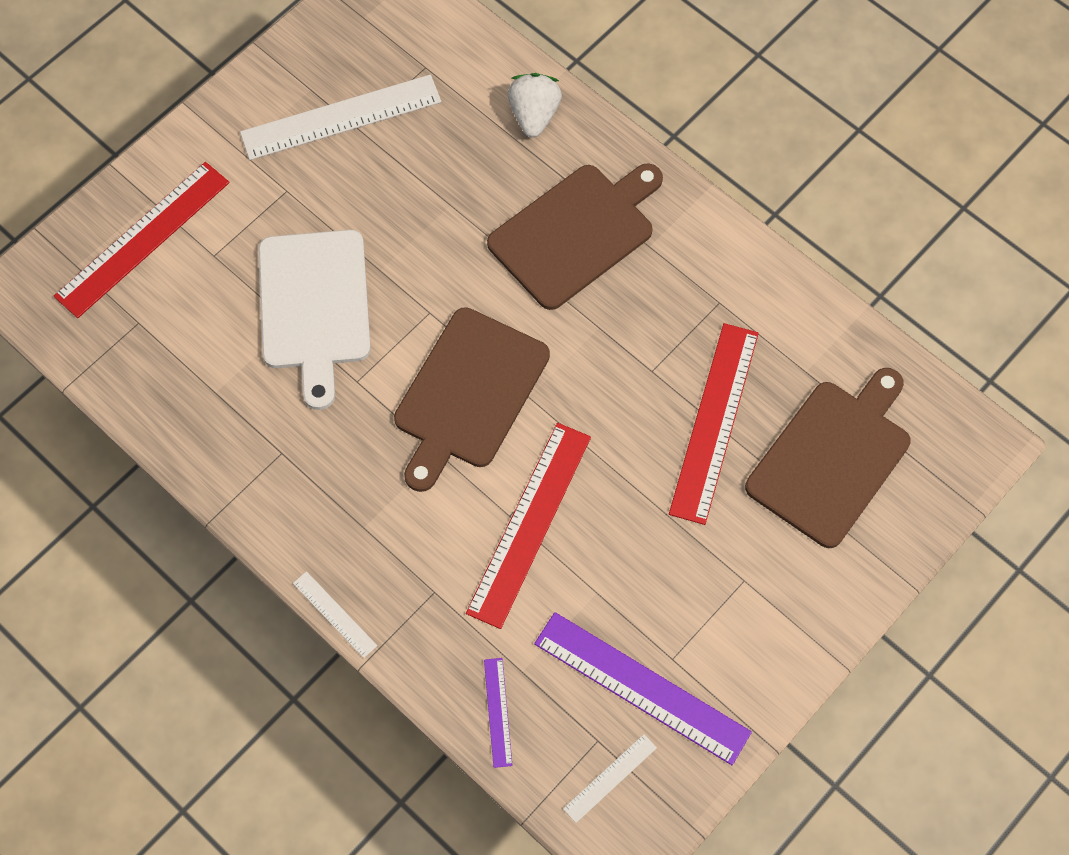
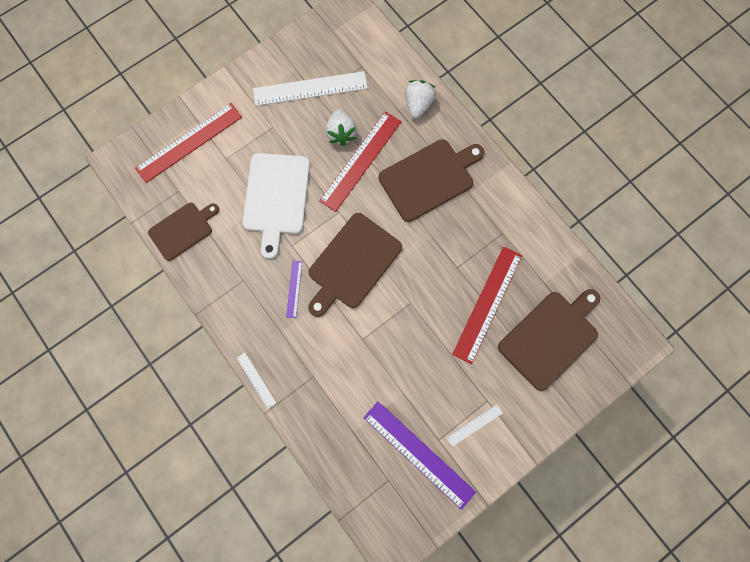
camera: 10 degrees right, 10 degrees up
(158, 386) = (183, 230): none -> brown cutting board
(409, 182) = (341, 133): none -> white strawberry
(497, 712) = (336, 453): purple ruler -> purple ruler (294, 289)
(530, 524) = (373, 346): red ruler -> red ruler (361, 161)
(610, 778) = (391, 504): white ruler -> white ruler (474, 425)

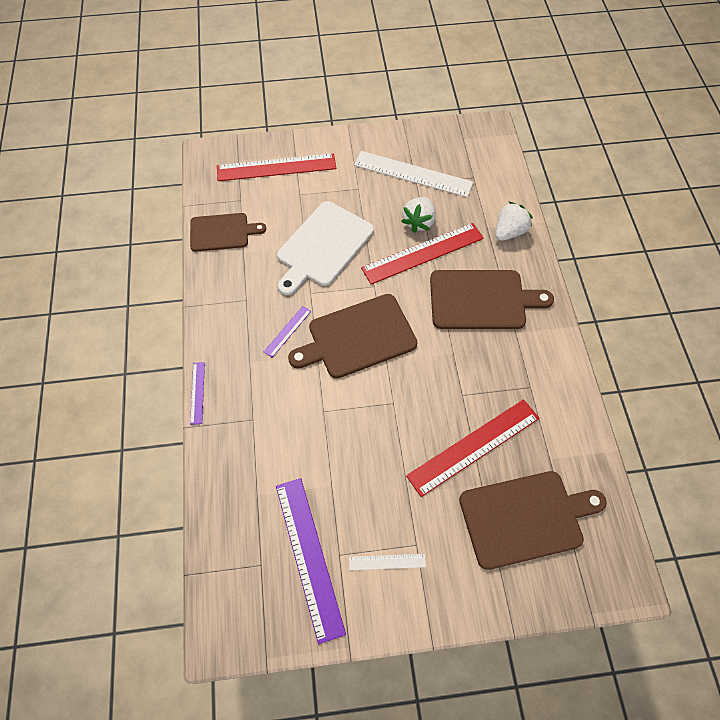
camera: 30 degrees right, 15 degrees down
(256, 380) = (197, 392): white ruler -> purple ruler

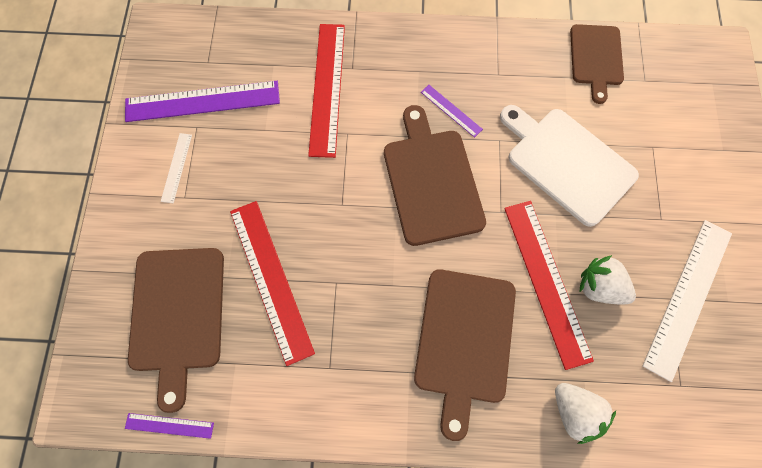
camera: 100 degrees right, 10 degrees up
(197, 392) = (392, 23): purple ruler -> purple ruler (169, 425)
(276, 167) = (699, 125): red ruler -> red ruler (327, 88)

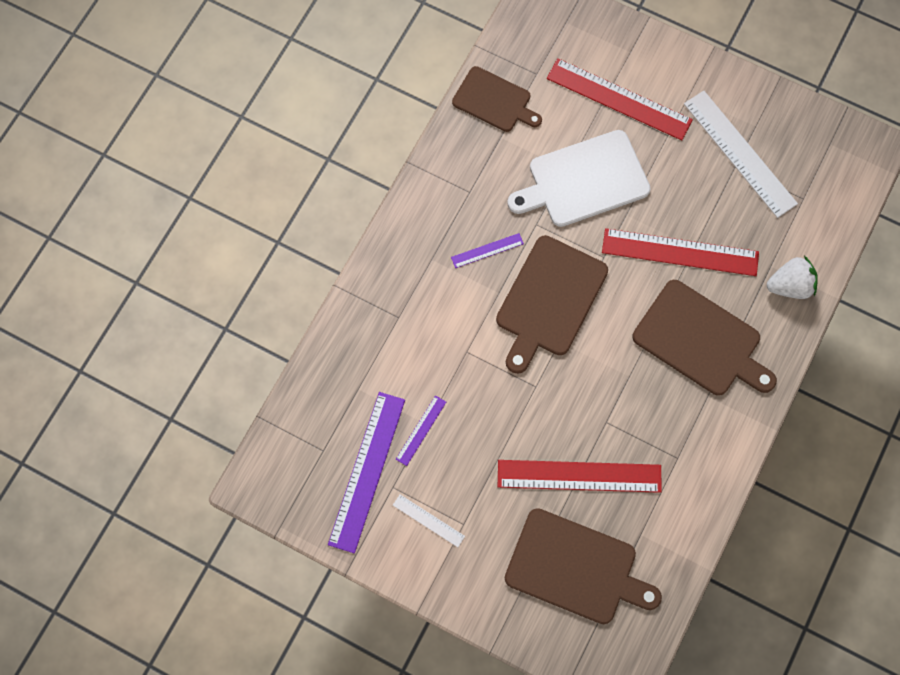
camera: 65 degrees left, 0 degrees up
(169, 425) = (670, 607): purple ruler -> purple ruler (421, 430)
(327, 88) = (409, 349): red ruler -> red ruler (618, 99)
(431, 181) = (549, 300): brown cutting board -> brown cutting board turned 75 degrees counterclockwise
(599, 287) = (702, 214): white strawberry -> none

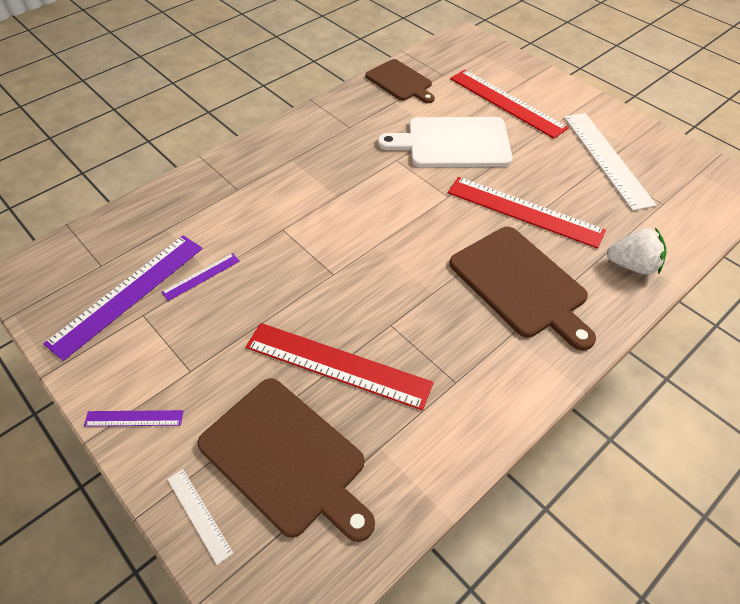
camera: 20 degrees right, 20 degrees down
(428, 520) = (156, 355): white ruler -> white ruler (199, 515)
(487, 250) = (343, 166): purple ruler -> purple ruler (134, 418)
(549, 300) = (381, 213): brown cutting board -> none

